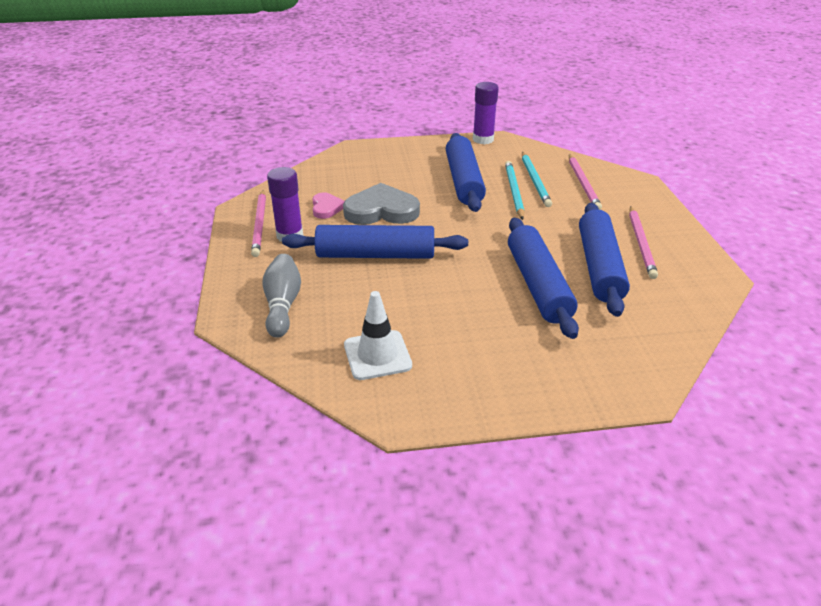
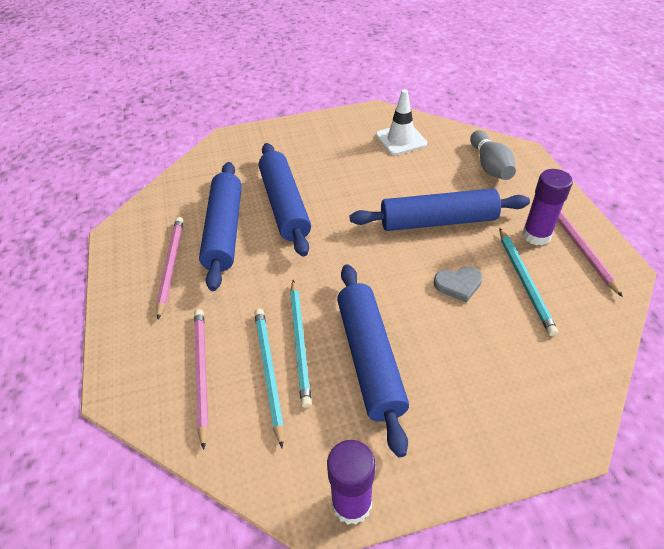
camera: 175 degrees right, 10 degrees up
(326, 208) = (525, 282): pink heart -> turquoise pencil
(381, 210) = (458, 284): grey heart -> grey heart, size x0.54

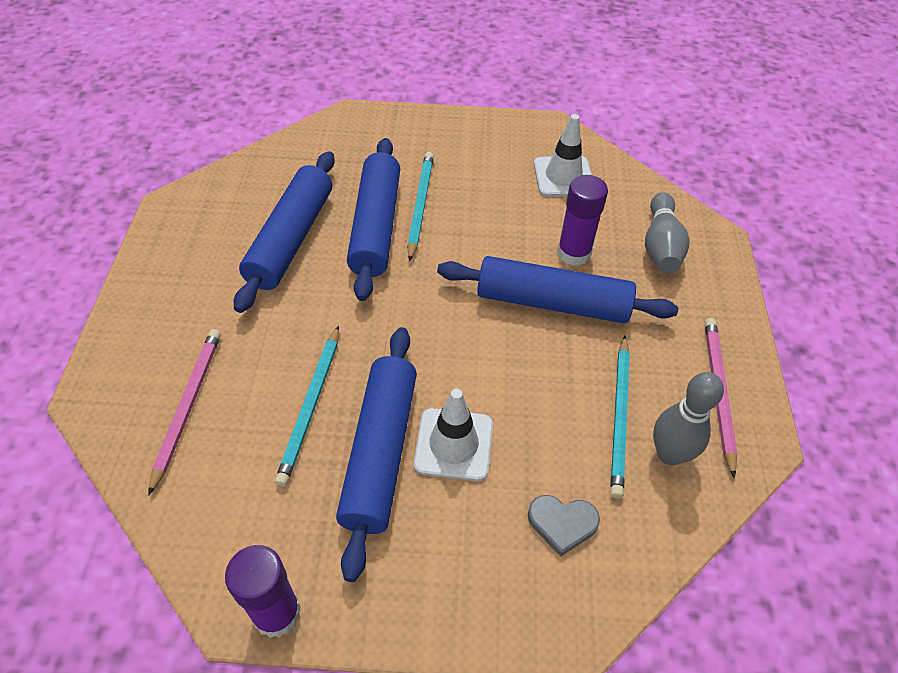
camera: 15 degrees right, 5 degrees up
(171, 265) = (212, 265): pink pencil -> none
(269, 372) = (260, 430): turquoise pencil -> turquoise pencil (420, 205)
(420, 336) = (453, 444): none -> white traffic cone
(458, 284) = (534, 394): grey heart -> grey heart (562, 523)
(536, 235) = (669, 360): purple glue stick -> purple glue stick (573, 253)
(571, 295) = (669, 454): none -> grey bowling pin

